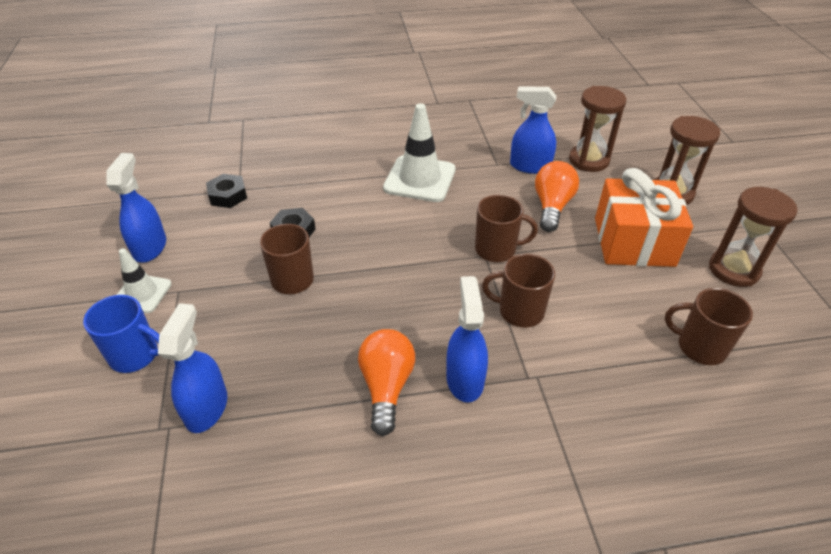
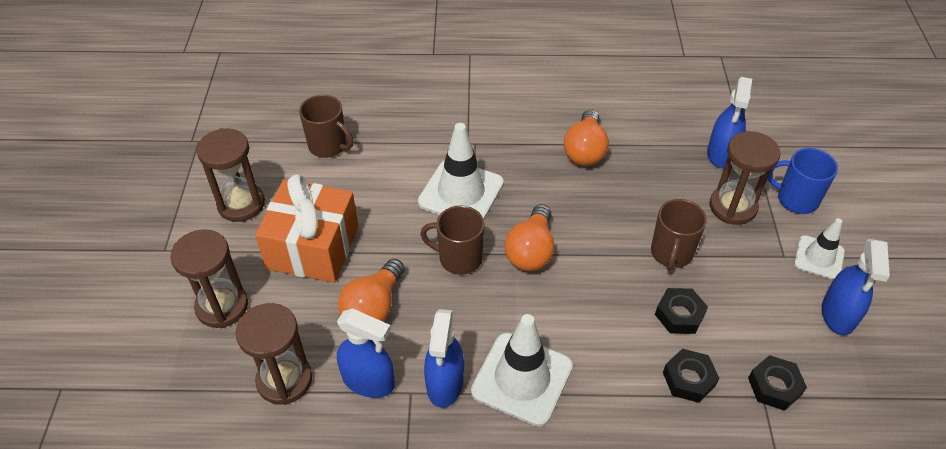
camera: 170 degrees left, 5 degrees up
(215, 336) = (732, 207): none -> brown hourglass
(293, 192) = (688, 379): none -> black nut
(431, 264) = (531, 251): none -> orange light bulb
(465, 379) = (524, 148): blue spray bottle -> blue spray bottle (445, 384)
(519, 311) = (461, 192): brown mug -> white traffic cone

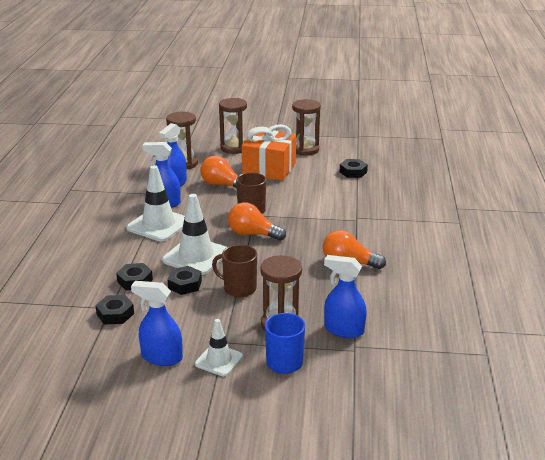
camera: 95 degrees right, 20 degrees down
(328, 146) = (353, 172): brown mug -> black nut
(461, 192) = (308, 213): white traffic cone -> white traffic cone (196, 256)

